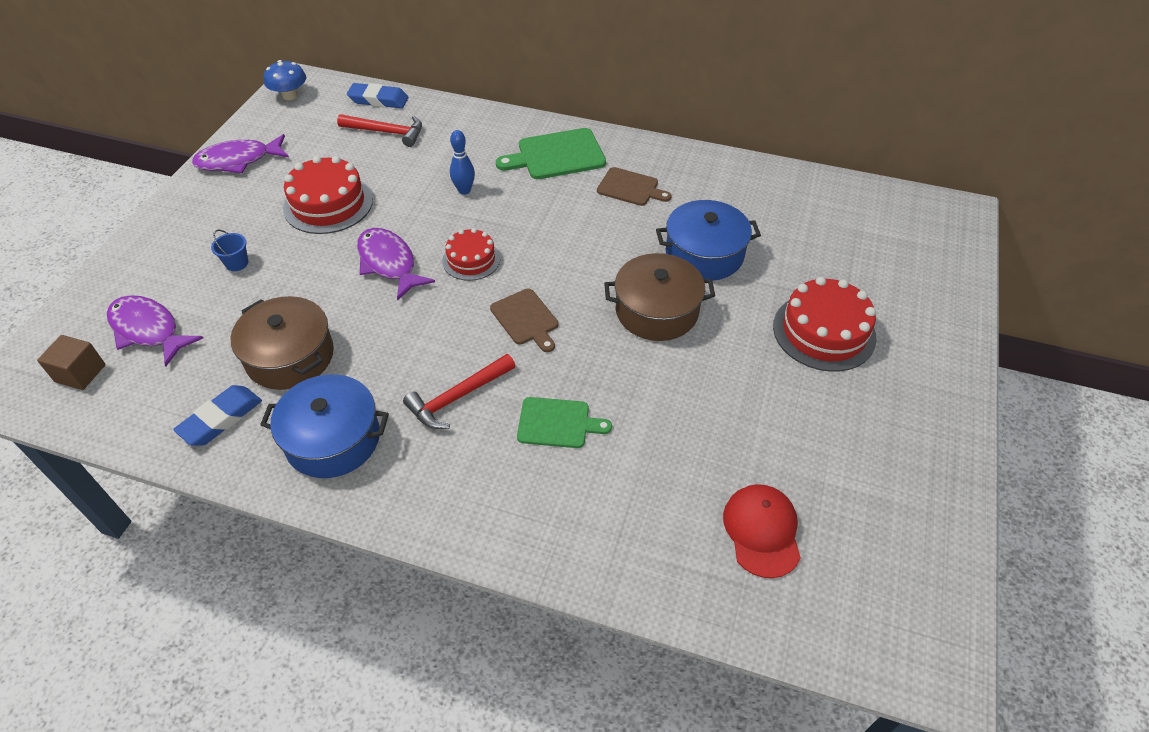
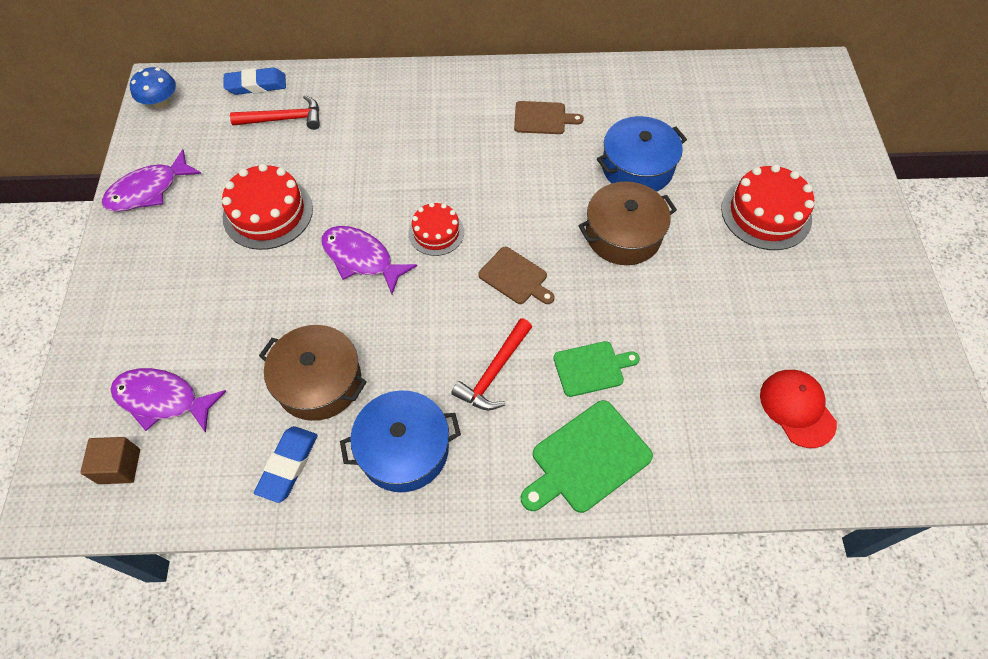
camera: 20 degrees left, 10 degrees up
(237, 263) = (211, 302): blue bucket -> none
(464, 190) = (392, 162): blue bowling pin -> none
(557, 155) = (460, 102): green cutting board -> green cutting board (587, 459)

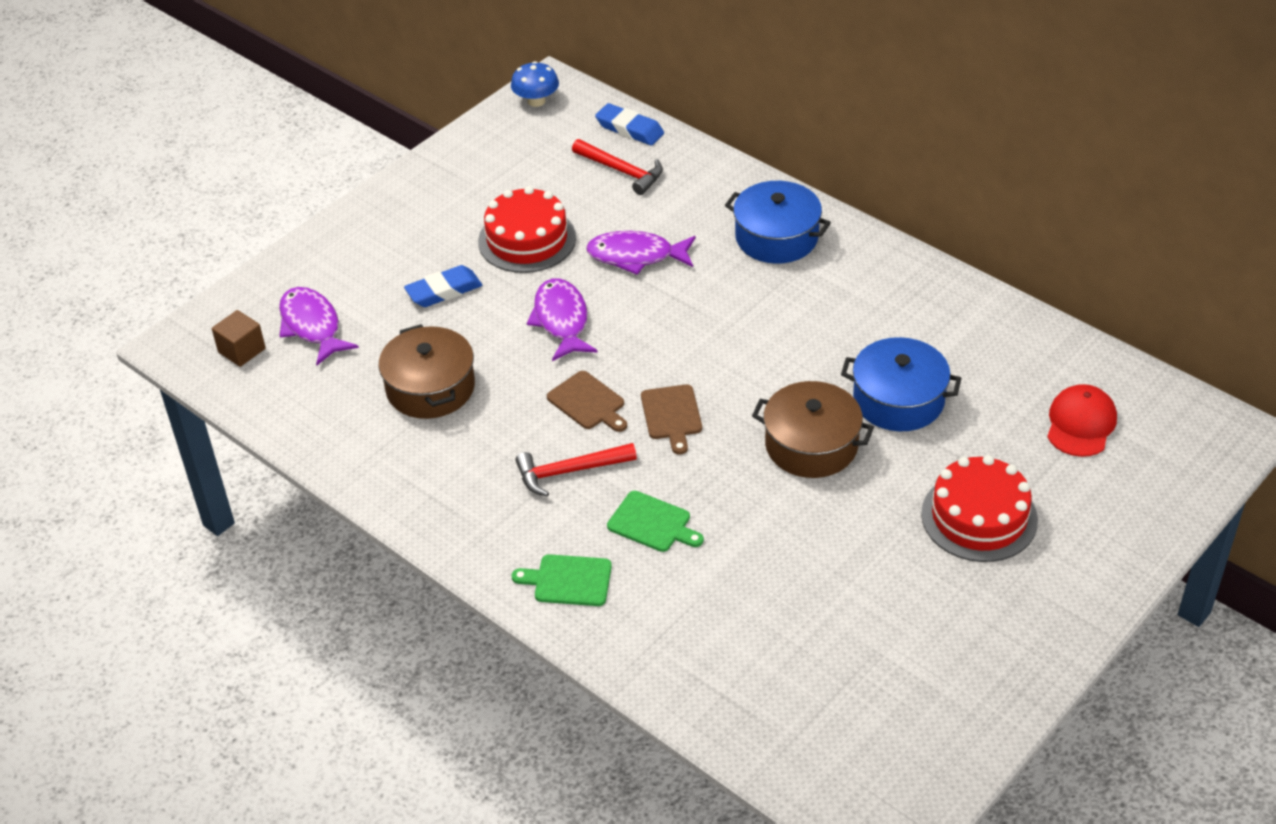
camera: 45 degrees right, 15 degrees down
(148, 190) = (455, 167): purple fish -> purple fish (636, 256)
(288, 465) = (349, 428): blue eraser -> blue eraser (444, 291)
(404, 449) = (440, 475): blue pot -> blue pot (776, 237)
(436, 232) = (646, 339): red cake -> none
(542, 118) = (859, 304): brown cutting board -> brown cutting board (588, 402)
(587, 459) = (568, 580): green cutting board -> green cutting board, size x0.66
(797, 408) = (794, 676): red cap -> red cap (1080, 424)

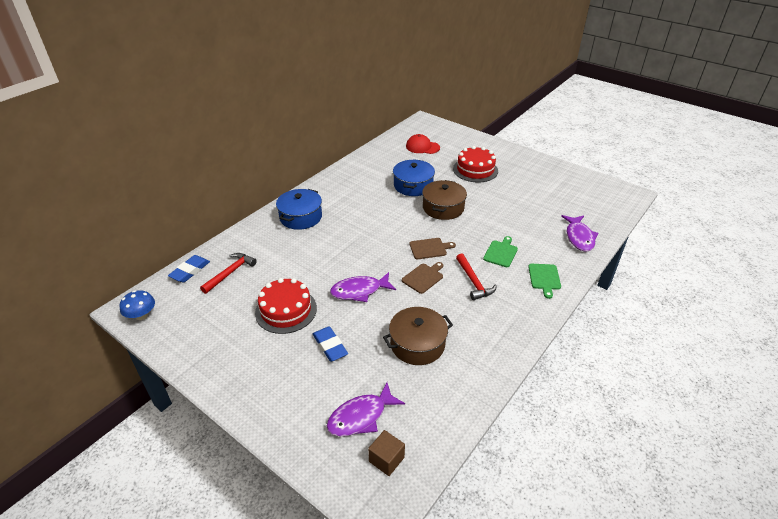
camera: 95 degrees left, 5 degrees down
(636, 256) = (308, 264): purple fish -> purple fish (579, 237)

